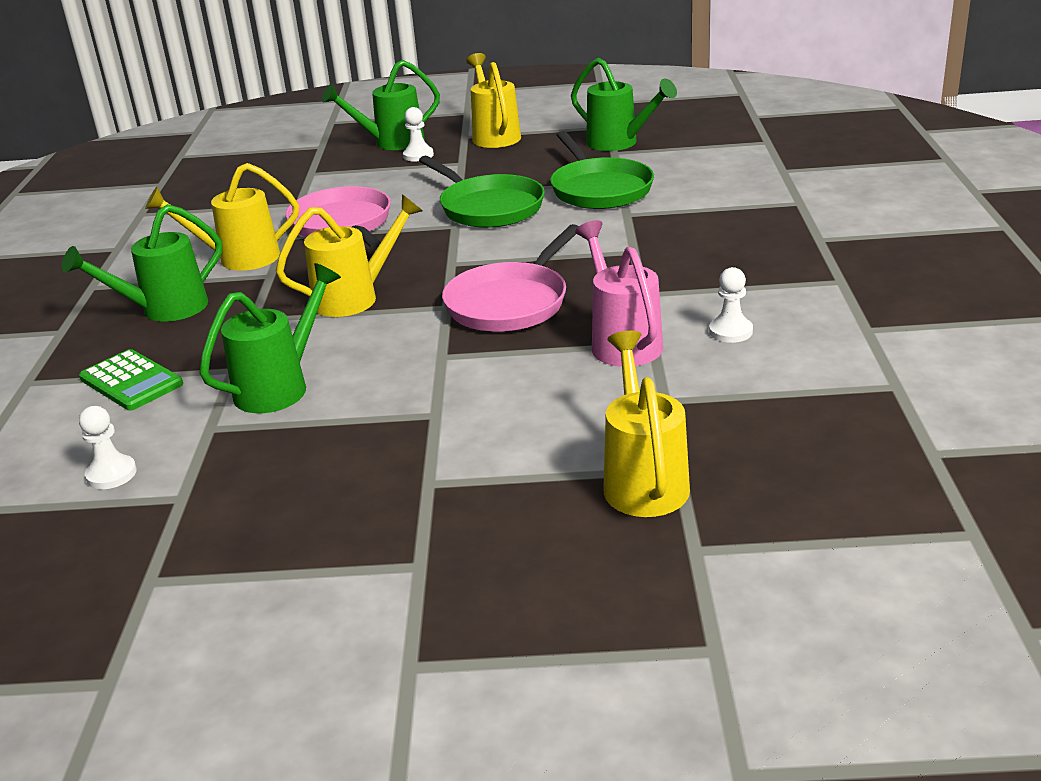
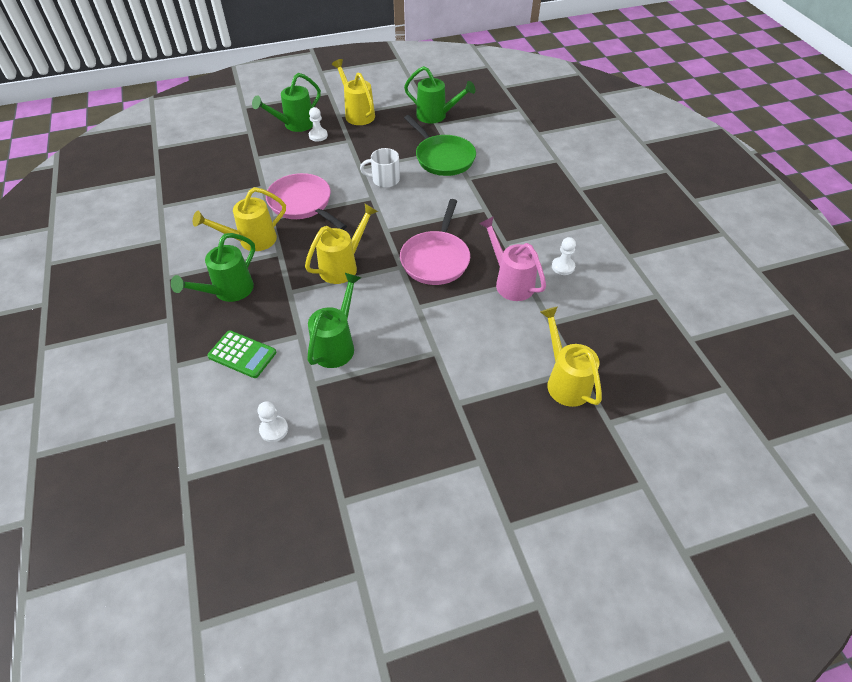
camera: 20 degrees left, 20 degrees up
(488, 207) = (384, 179): green pan -> white mug

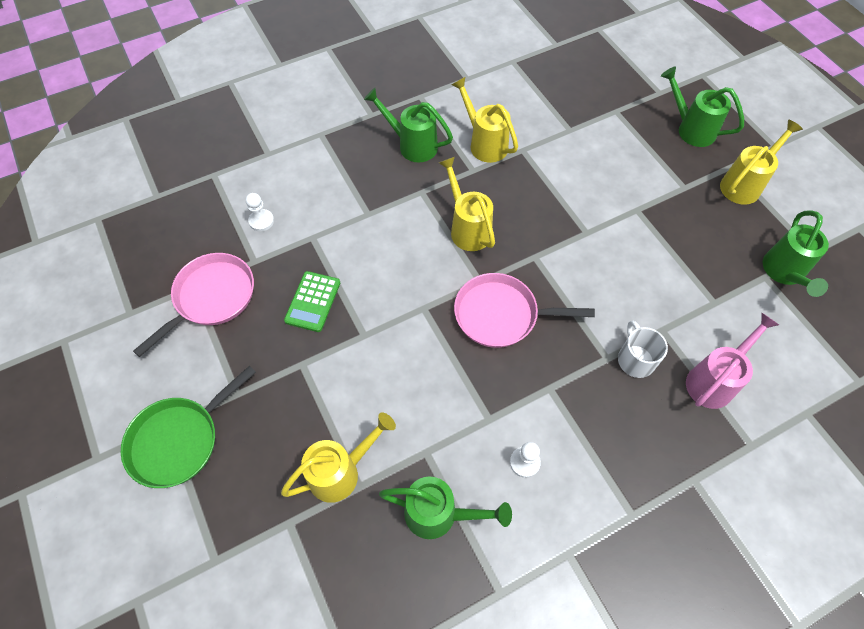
camera: 80 degrees right, 10 degrees up
(242, 354) = (339, 177): green calculator -> green calculator (313, 302)
(302, 204) = (554, 170): pink pan -> pink pan (211, 298)
(318, 135) = (680, 156): white pawn -> none
(336, 345) = (360, 246): green watering can -> green watering can (439, 514)
(343, 266) = (467, 228): yellow watering can -> yellow watering can turned 150 degrees counterclockwise
(384, 179) = (624, 239): white mug -> white mug (635, 359)
(442, 158) = (693, 294): green pan -> green pan (179, 440)
(510, 282) = (482, 400): pink watering can -> pink watering can (714, 380)

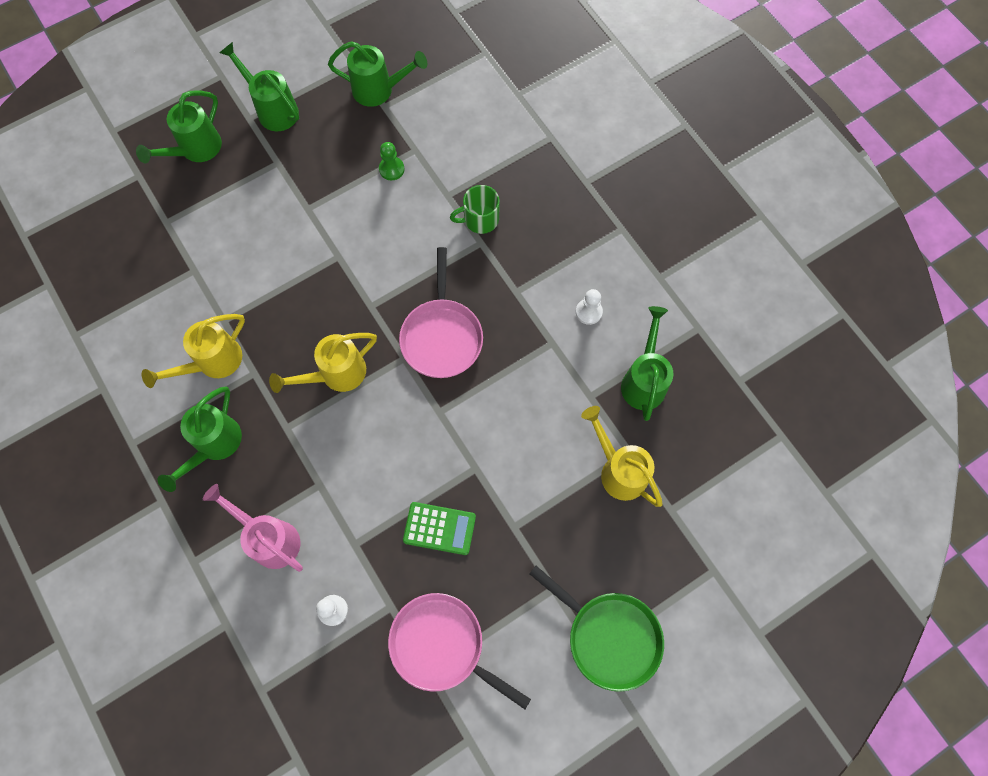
camera: 95 degrees left, 10 degrees up
(635, 359) = (480, 219): white mug -> green mug
(688, 280) = (391, 169): none -> green pawn
(714, 380) = (495, 158): pink watering can -> pink watering can (270, 538)
(744, 184) = (273, 109): yellow watering can -> green watering can

